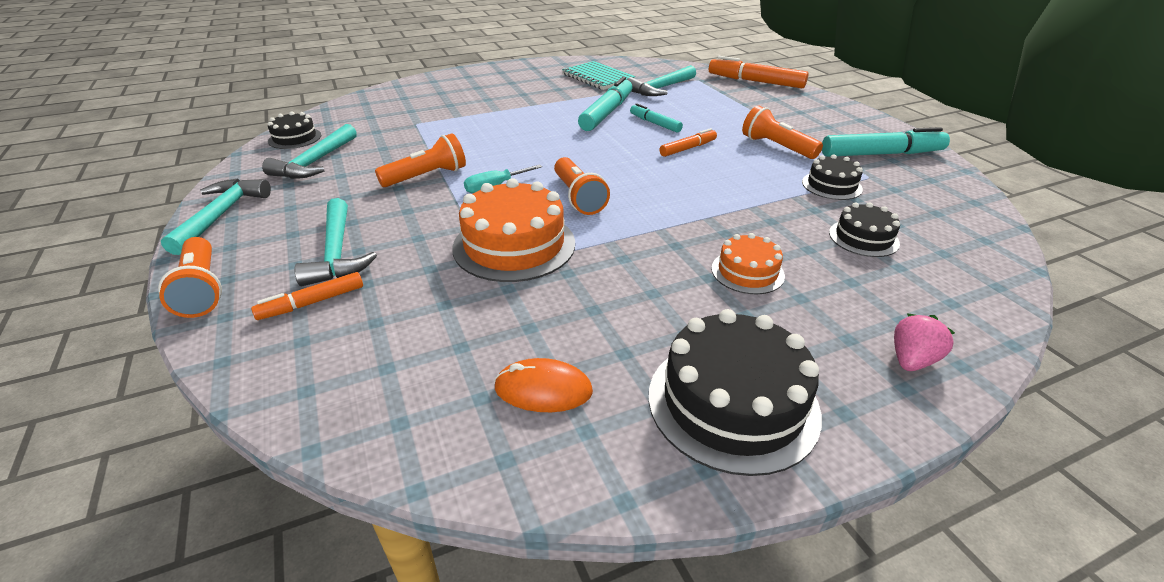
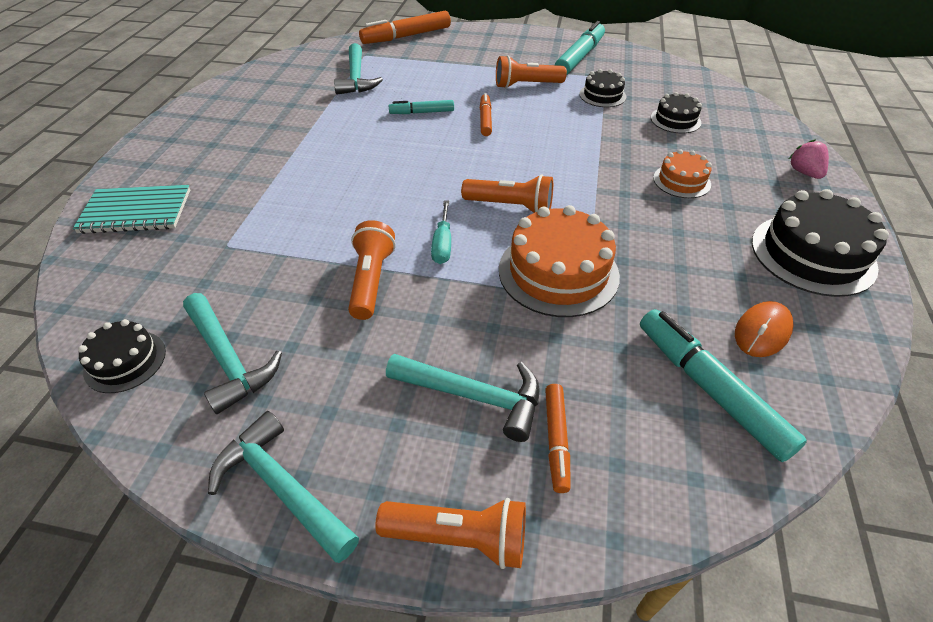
camera: 55 degrees left, 10 degrees up
(597, 77) = (282, 95): turquoise notebook -> turquoise notebook (136, 212)
(606, 113) = (368, 124): turquoise marker -> turquoise marker (709, 389)

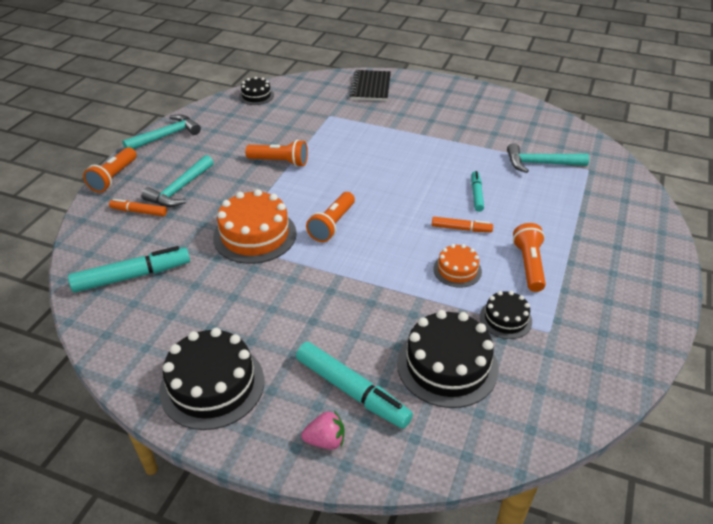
camera: 100 degrees right, 5 degrees down
(136, 212) = (370, 87): turquoise notebook -> black notebook
(228, 359) = (243, 120): turquoise hammer -> none
(406, 36) = (638, 196): orange marker -> none
(442, 244) = (302, 190): turquoise screwdriver -> none
(579, 57) = (603, 322): turquoise marker -> turquoise marker (352, 391)
(675, 120) = (447, 365): black cake -> black cake, size x1.82
(681, 181) = (337, 333): orange cake -> orange cake (457, 270)
(762, 331) = (157, 318): orange mouse -> none

